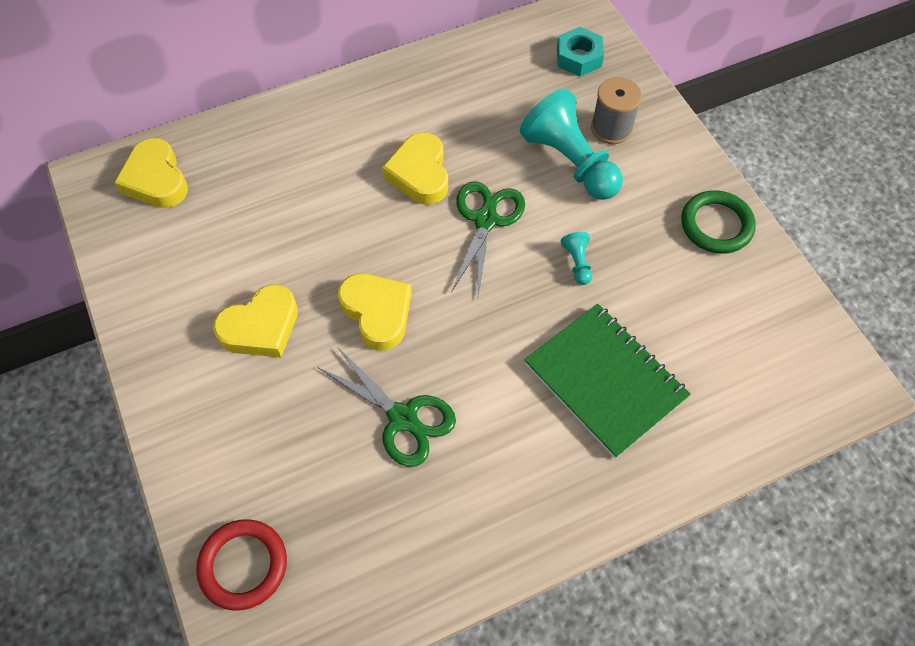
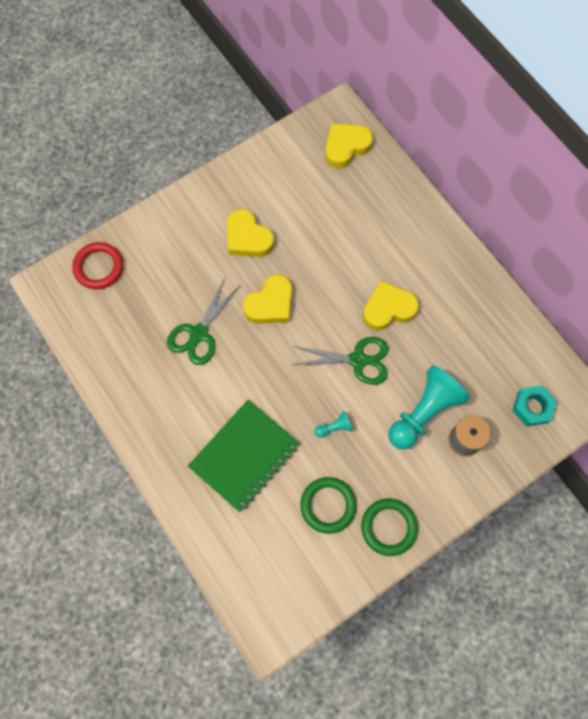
camera: 80 degrees right, 10 degrees up
(684, 287) = (328, 505): none -> green ring

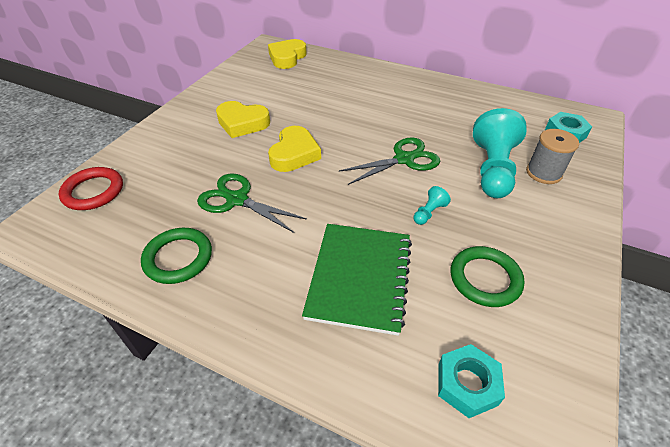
camera: 30 degrees left, 25 degrees down
(198, 334) = (237, 200): green scissors -> green scissors turned 120 degrees clockwise
(258, 564) = (467, 384): none -> turquoise nut
(388, 309) = (398, 121): yellow heart -> none
(388, 527) = (559, 267): green ring -> green ring (178, 258)

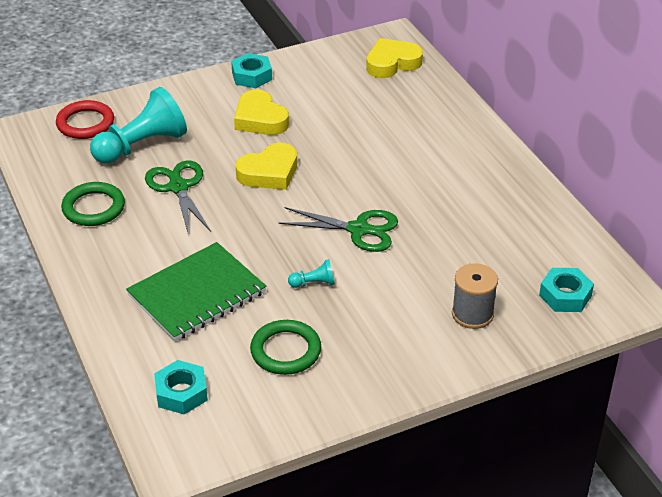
camera: 40 degrees right, 5 degrees down
(202, 100) = (252, 76): none -> turquoise nut
(492, 169) = (427, 283): turquoise pawn -> turquoise pawn (142, 145)

